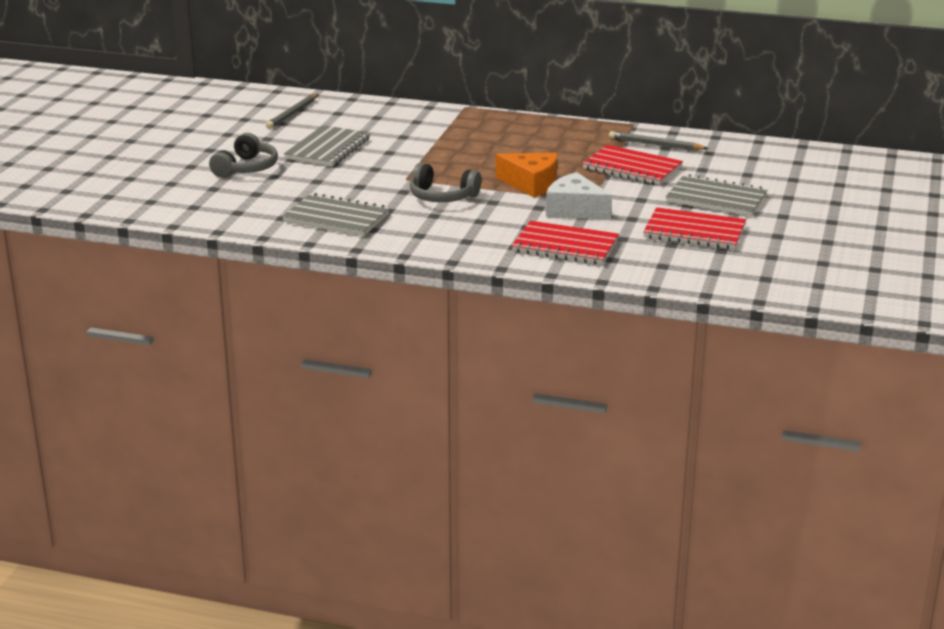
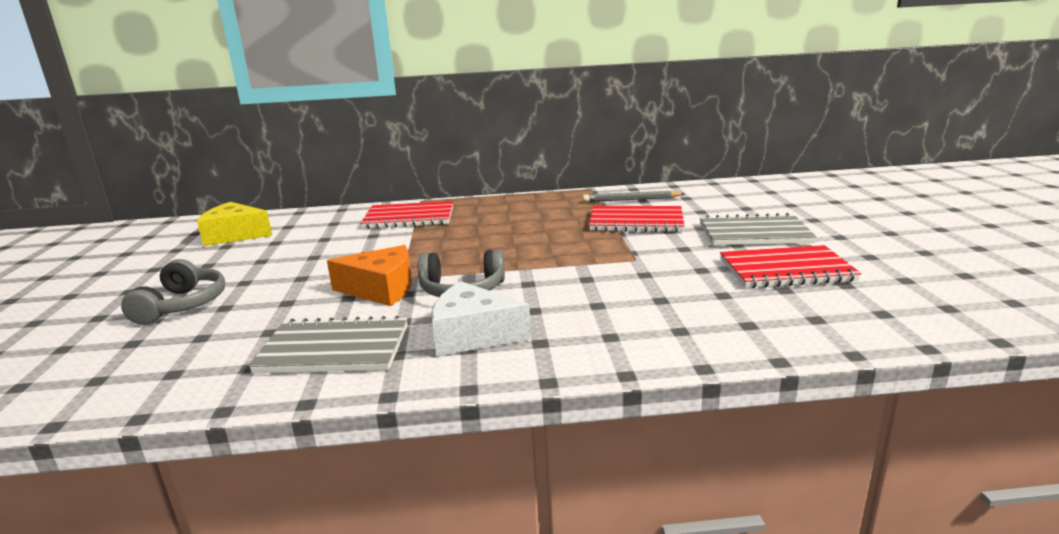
camera: 20 degrees left, 5 degrees down
(292, 114) = (235, 235): grey pencil -> yellow cheese
(327, 149) = (288, 262): grey notebook -> none
(531, 184) = (552, 255): orange cheese -> orange cheese (381, 289)
(565, 246) = (671, 320): red notebook -> red notebook (409, 218)
(574, 209) = (629, 273): white cheese -> white cheese (473, 335)

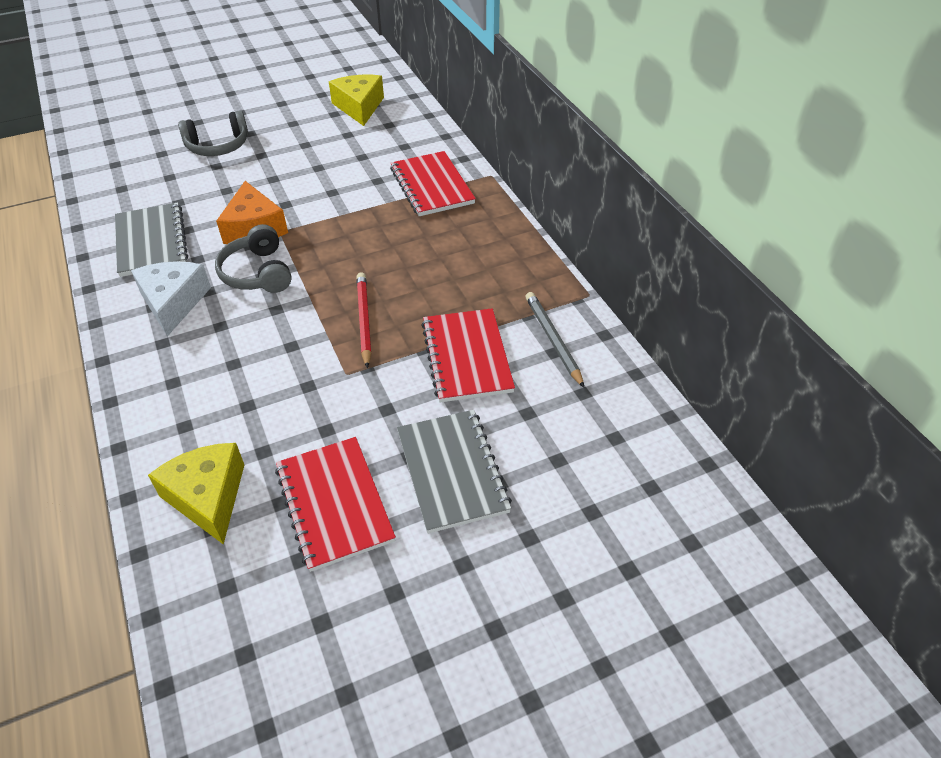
camera: 70 degrees right, 25 degrees up
(571, 250) = (364, 320): none -> red pencil
(779, 319) = (208, 497): none -> yellow cheese

